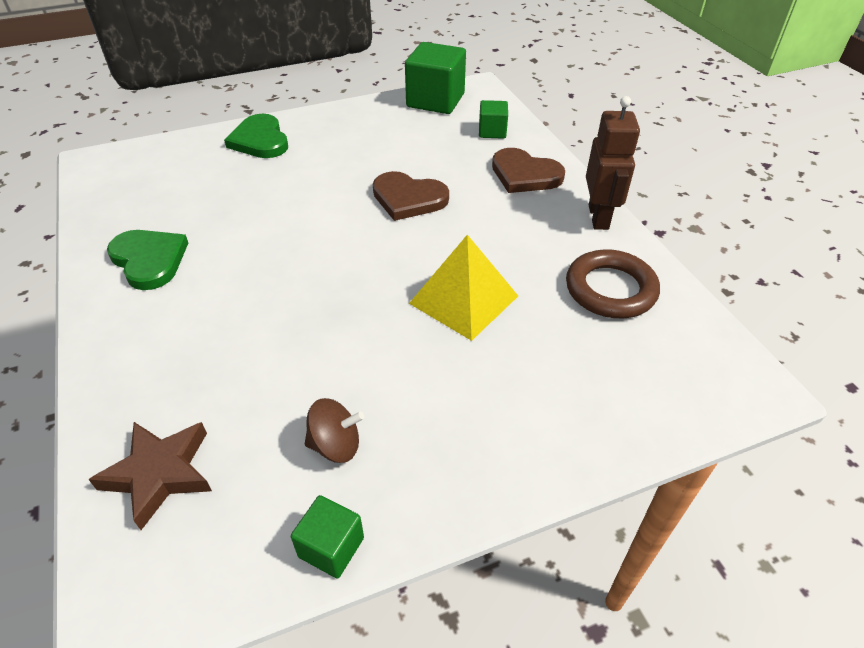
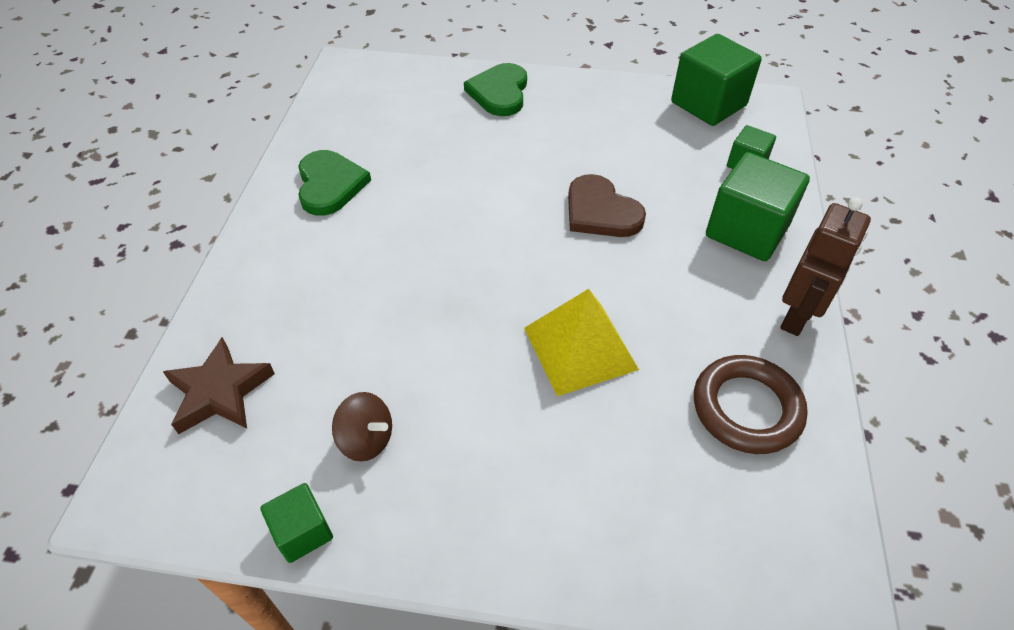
camera: 30 degrees right, 5 degrees up
(525, 175) = (747, 231): brown heart -> green cube

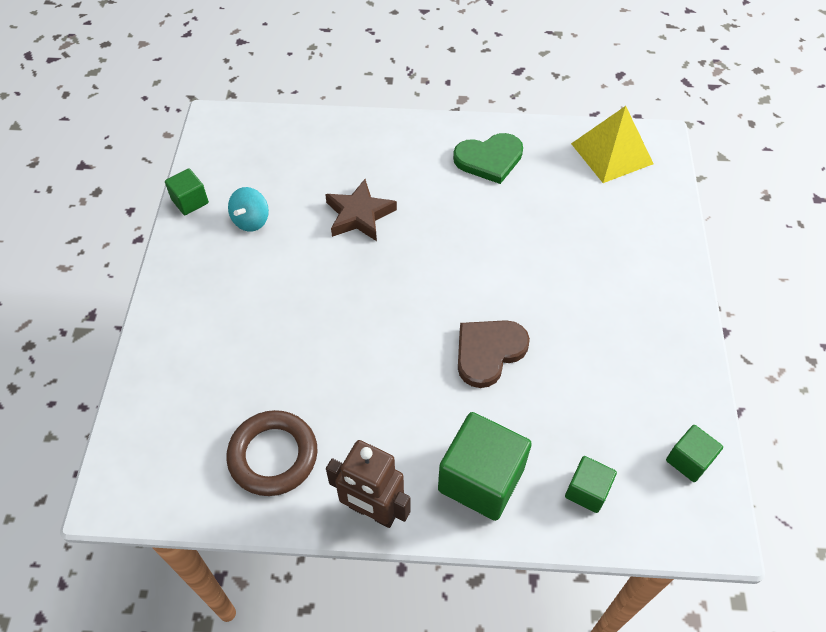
camera: 85 degrees right, 5 degrees up
(219, 392) = (287, 142): brown star -> brown star (359, 215)
(366, 439) = (251, 220): brown spinning top -> turquoise spinning top
(499, 92) = (650, 262): green heart -> none
(580, 348) = (329, 339): yellow pyramid -> yellow pyramid (611, 153)
(708, 104) = (689, 460): green cube -> green cube, size x0.53

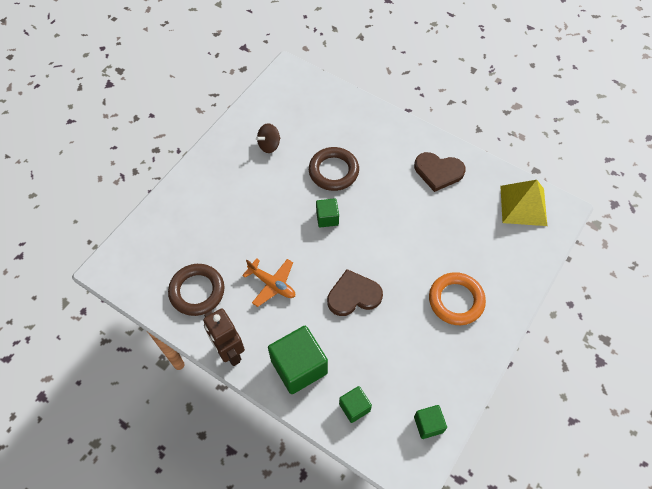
camera: 30 degrees right, 5 degrees up
(190, 201) = (242, 117): green cube -> green cube (327, 218)
(251, 220) = (269, 145): turquoise spinning top -> brown spinning top
(359, 215) = (333, 171): brown star -> brown ring
(373, 392) = (272, 284): none -> orange plane
(489, 159) = (438, 172): green heart -> brown heart
(614, 296) = (456, 300): none -> orange ring

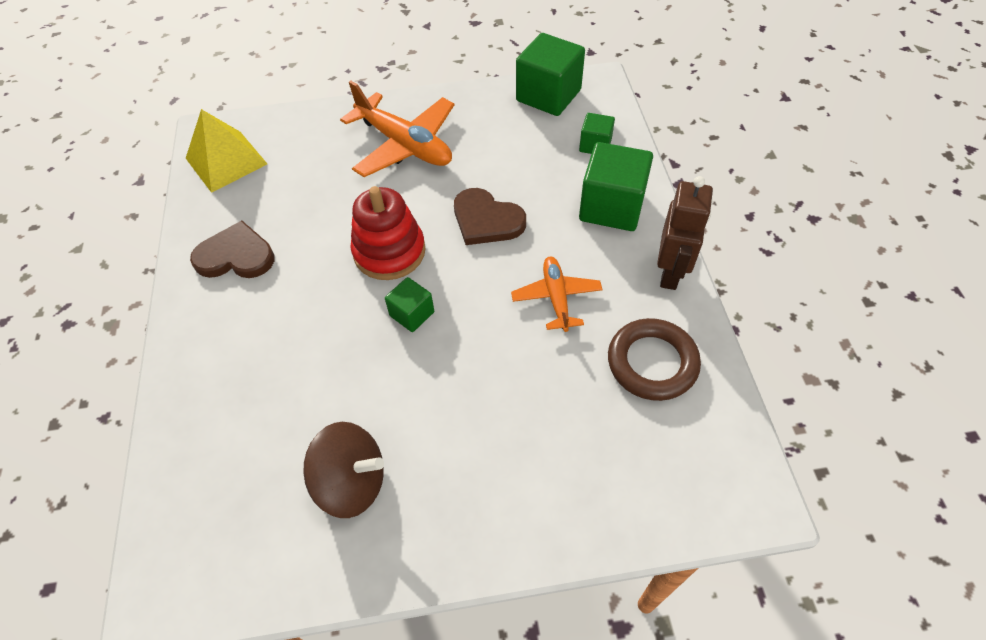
camera: 130 degrees left, 5 degrees down
(269, 145) = (352, 482): brown spinning top -> brown spinning top, size x1.55
(333, 171) = (330, 362): brown ring -> none
(376, 235) = (389, 252): none -> red stacking toy
(428, 424) = (548, 95): green cube -> green cube, size x1.88
(438, 172) = (236, 256): brown heart -> brown heart turned 60 degrees counterclockwise
(456, 300) = (404, 145): orange ring -> orange plane

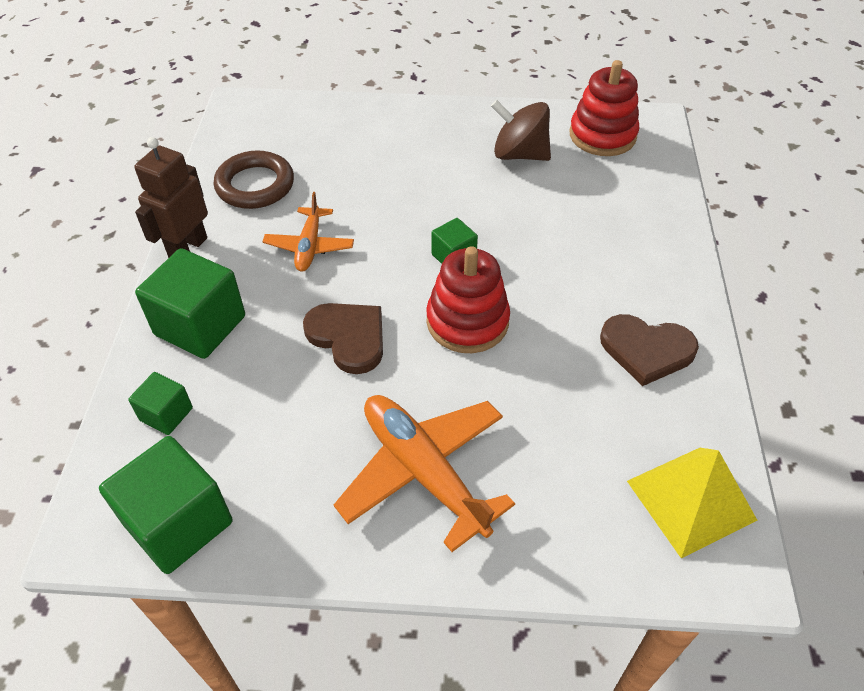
camera: 170 degrees left, 5 degrees down
(237, 547) = (602, 135): none -> red stacking toy

